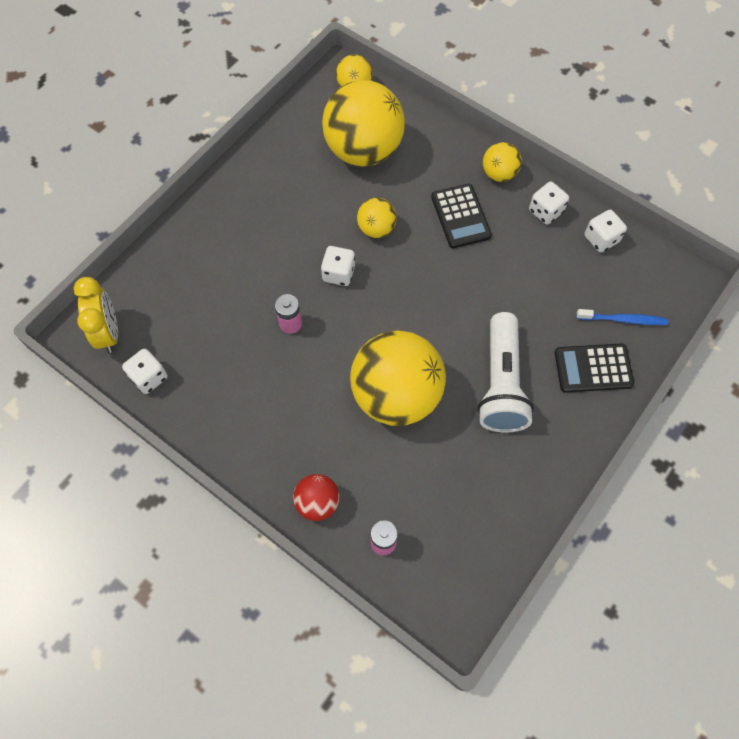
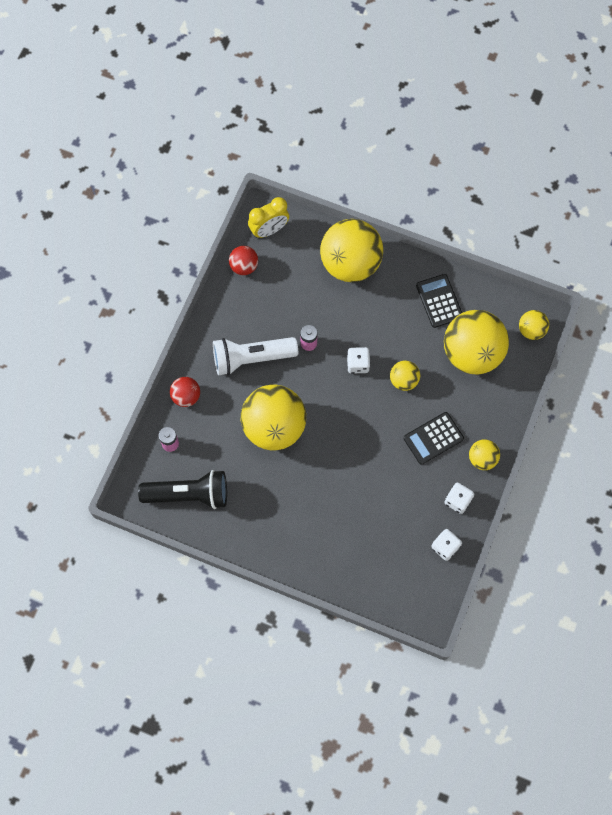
camera: 75 degrees right, 5 degrees up
(149, 377) = (244, 266): white dice -> red ball
(197, 247) = (350, 263): none -> yellow ball
(467, 533) = (189, 494): none -> black flashlight
(501, 383) = (302, 495): white flashlight -> white flashlight (251, 358)
(593, 368) = (331, 558): black calculator -> black calculator (439, 301)
(623, 319) = (378, 573): blue toothbrush -> none

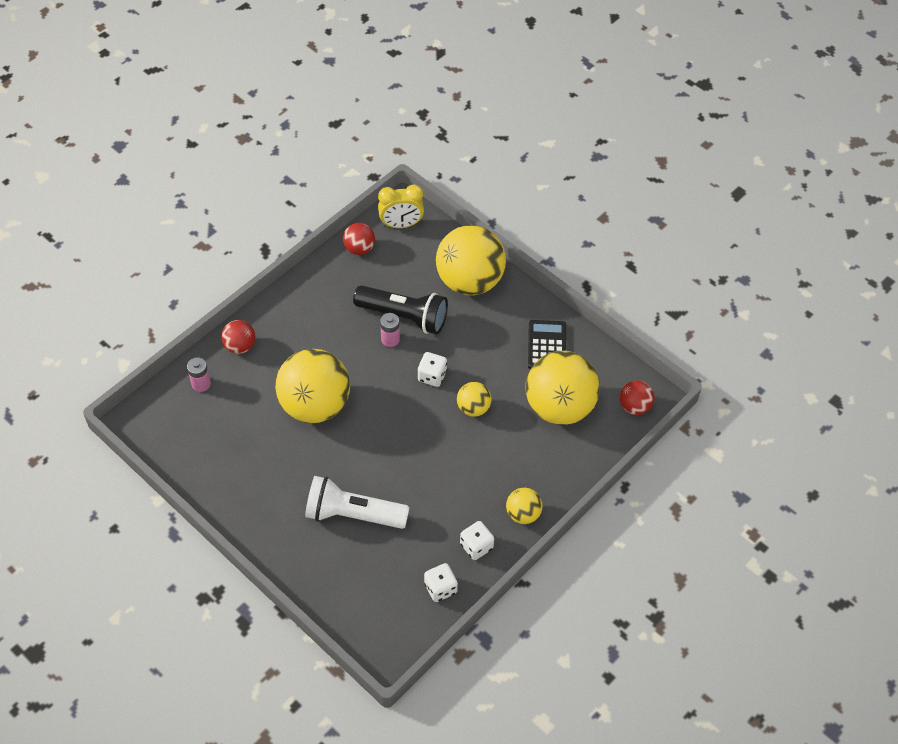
camera: 20 degrees right, 15 degrees down
(189, 494) = (194, 438): black flashlight -> black flashlight (404, 317)
(251, 358) = (324, 333): white flashlight -> white flashlight (353, 514)
(433, 438) = (478, 475): black calculator -> none
(531, 330) = (634, 406): yellow ball -> red ball

